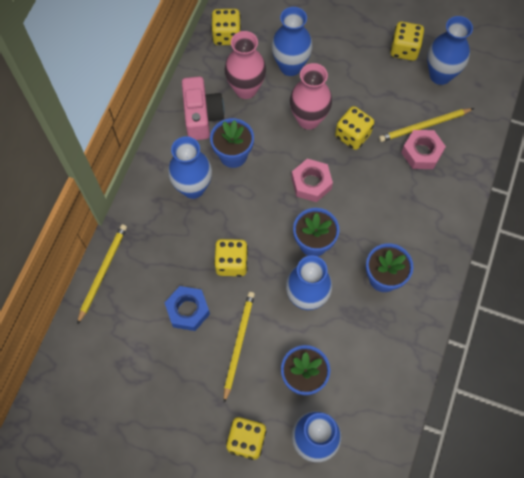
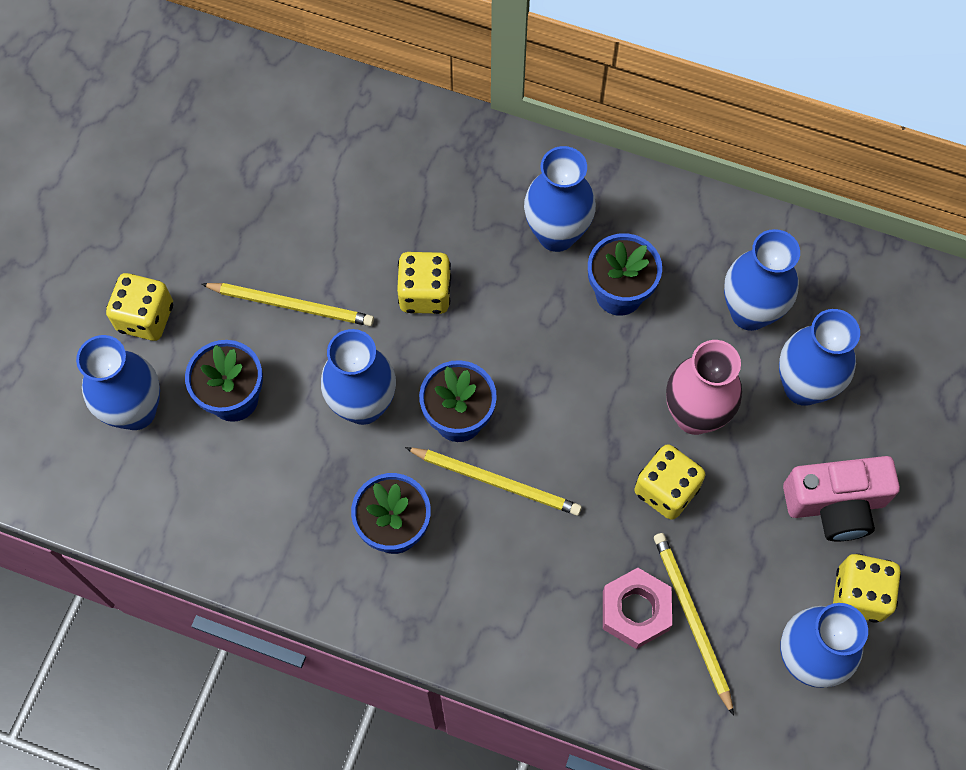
camera: 90 degrees right, 0 degrees up
(103, 272) = (413, 115): yellow pencil -> yellow pencil (496, 482)
(188, 310) = (348, 233): blue nut -> none
(202, 116) = (691, 244): pink camera -> pink camera (835, 504)
(227, 36) = (859, 280): yellow dice -> none
(246, 89) = (750, 312): pink vase -> blue vase
(311, 183) = (569, 417): pink nut -> none

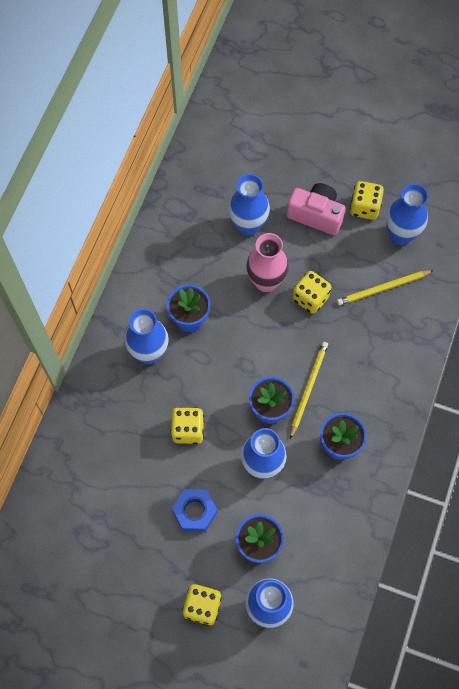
camera: 90 degrees left, 0 degrees up
(291, 305) = (195, 512): yellow pencil -> blue nut
(635, 611) = (380, 316): pink nut -> none
(750, 312) = (202, 250): blue vase -> none
(835, 504) = (316, 215): pink camera -> pink camera turned 60 degrees counterclockwise

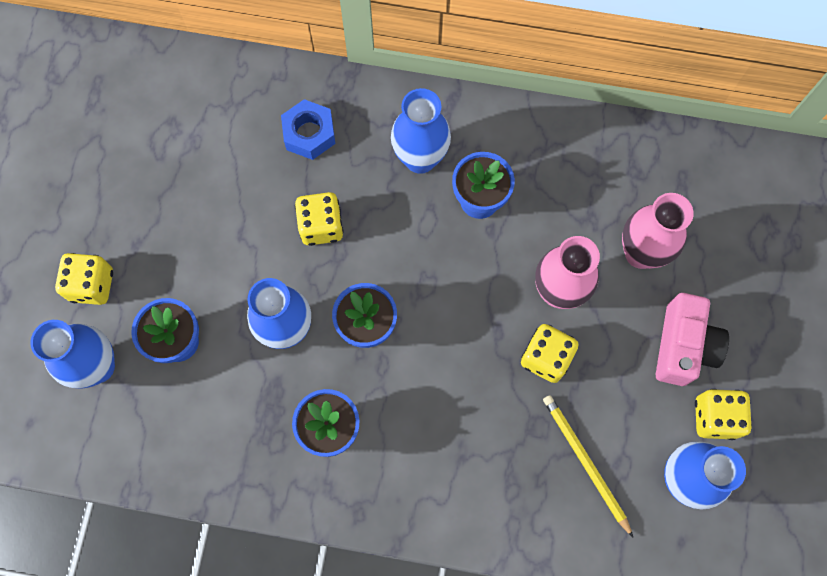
camera: 80 degrees right, 5 degrees up
(195, 512) = (212, 254): blue nut -> blue nut (309, 134)
(248, 225) = (640, 253): blue vase -> pink vase
(308, 388) = (407, 375): yellow pencil -> none

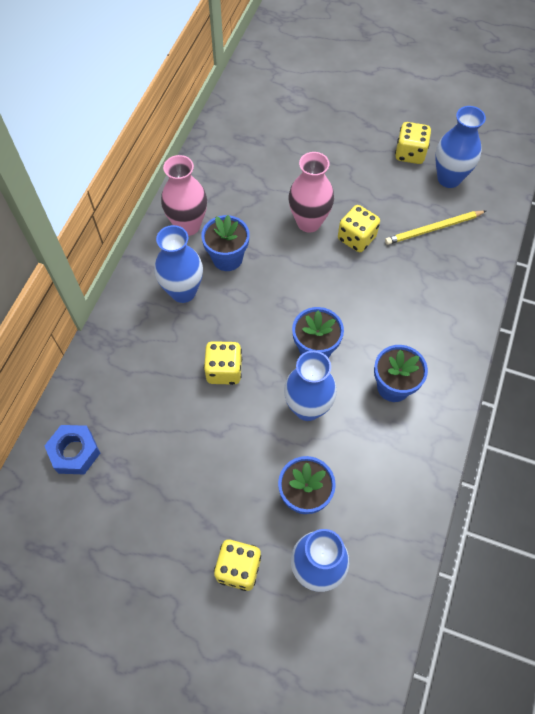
camera: 80 degrees left, 10 degrees down
(309, 134) = (139, 368): blue nut -> blue nut (75, 452)
(640, 253) = (289, 170): pink vase -> pink vase (188, 225)
(683, 346) = (360, 160): pink camera -> none

